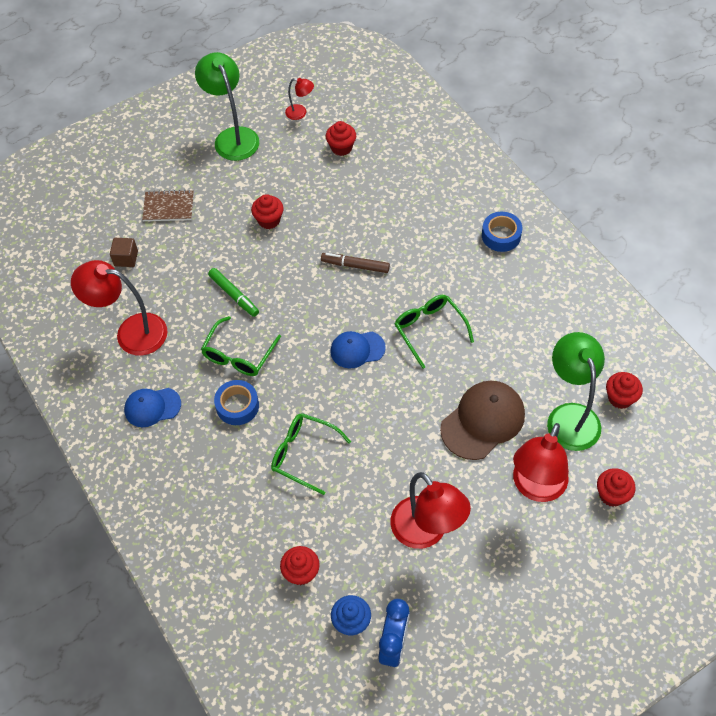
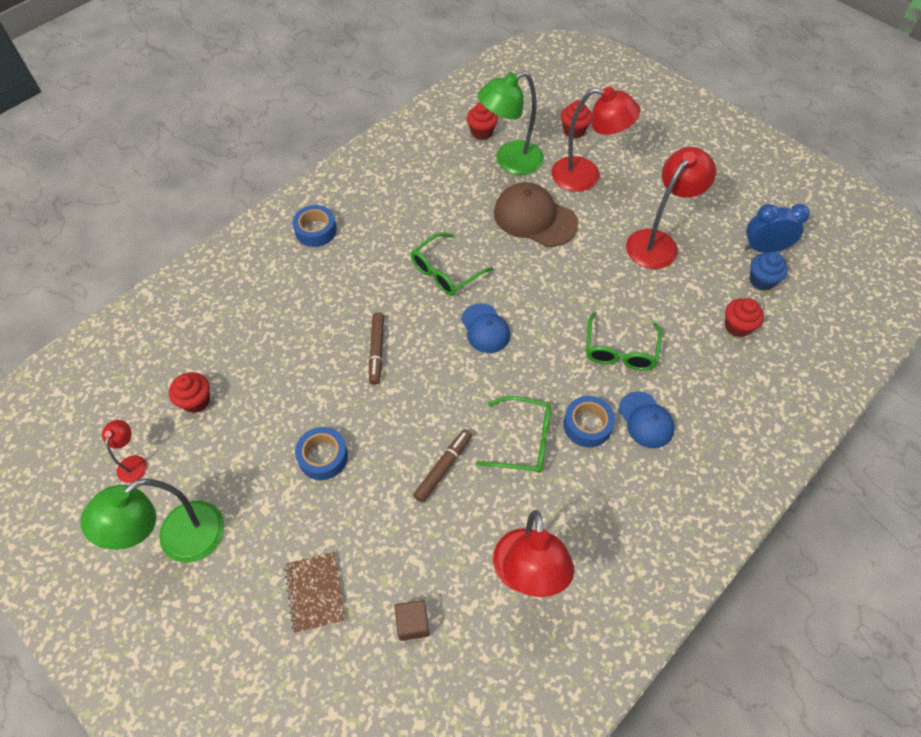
camera: 105 degrees left, 0 degrees up
(152, 407) = (619, 515): blue cap -> blue cap (645, 420)
(234, 295) = (443, 468): green marker -> brown marker
(269, 220) = (323, 457): red cupcake -> blue tape

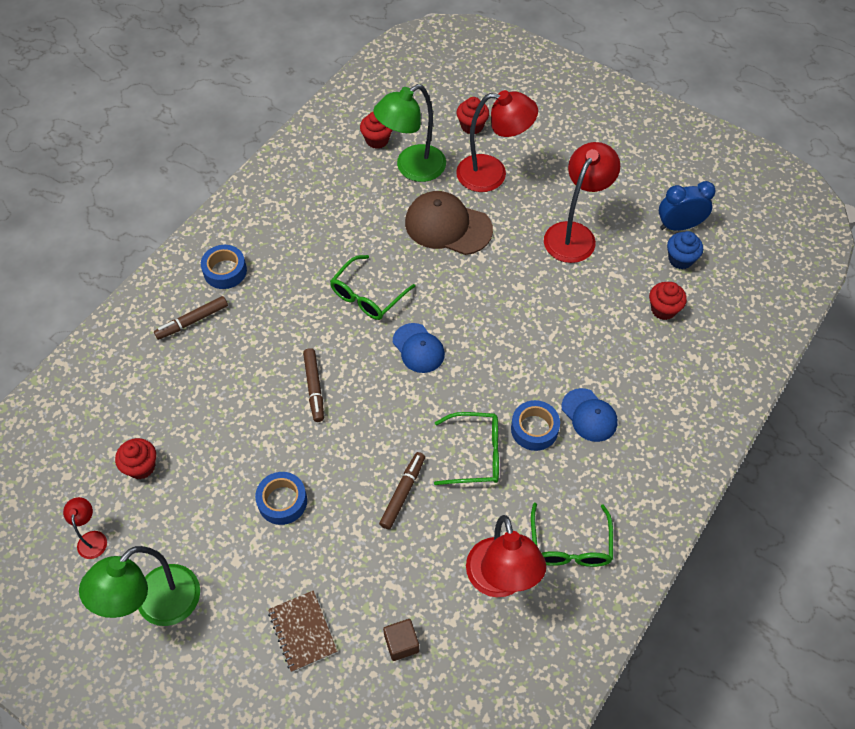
camera: 10 degrees left, 0 degrees up
(275, 272) = (192, 321): none -> brown marker
(620, 350) = (554, 350): green glasses -> green glasses (570, 545)

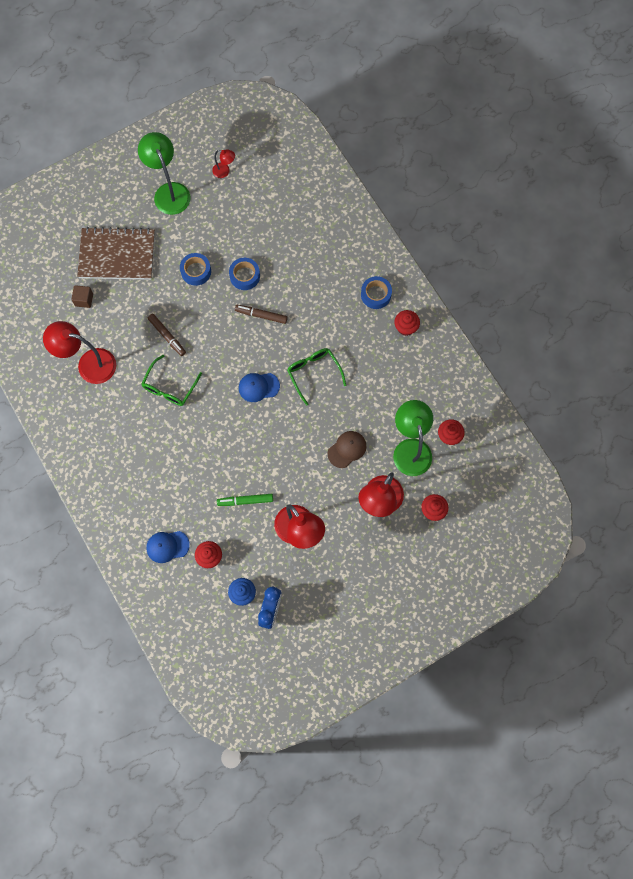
camera: 115 degrees right, 15 degrees up
(141, 466) = (256, 207): red cupcake -> red cupcake (405, 327)
(192, 321) = (345, 263): brown marker -> none
(302, 631) = (117, 255): brown notebook -> brown notebook, size x1.90
(448, 226) = (347, 449): brown cap -> brown cap, size x0.62
(534, 429) = (168, 428): blue tape -> blue tape (244, 276)
(570, 545) = (88, 411): green glasses -> none
(573, 301) = (245, 501): none -> green marker
(589, 415) = (160, 465): blue cap -> blue cap (167, 546)

